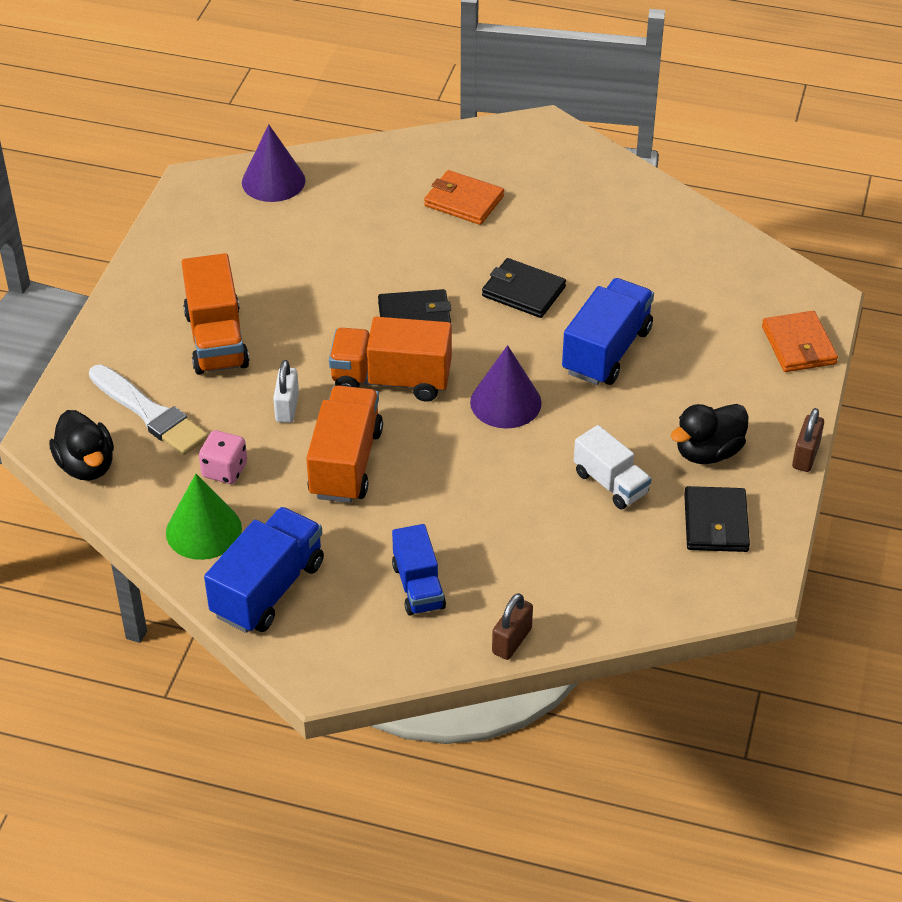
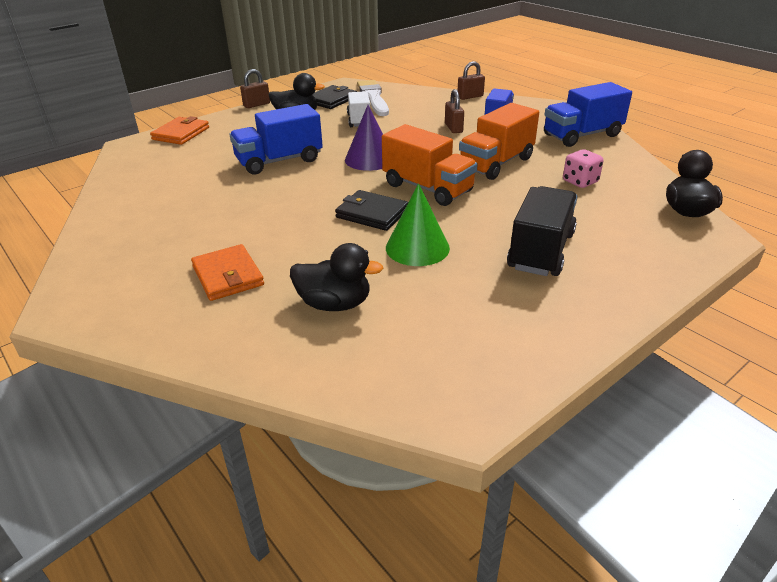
camera: 145 degrees left, 10 degrees down
(150, 413) = (623, 224): white brush -> white brush (373, 97)
(203, 530) = (609, 163): green cone -> green cone (417, 248)
(216, 340) = (541, 251): orange truck -> black truck
(273, 181) = (374, 375): purple cone -> none
(287, 407) = (513, 197): white padlock -> none
(351, 215) = (334, 304): none -> black duck
(462, 525) = (453, 128): none -> brown padlock
(523, 291) = (279, 202): black wallet -> none

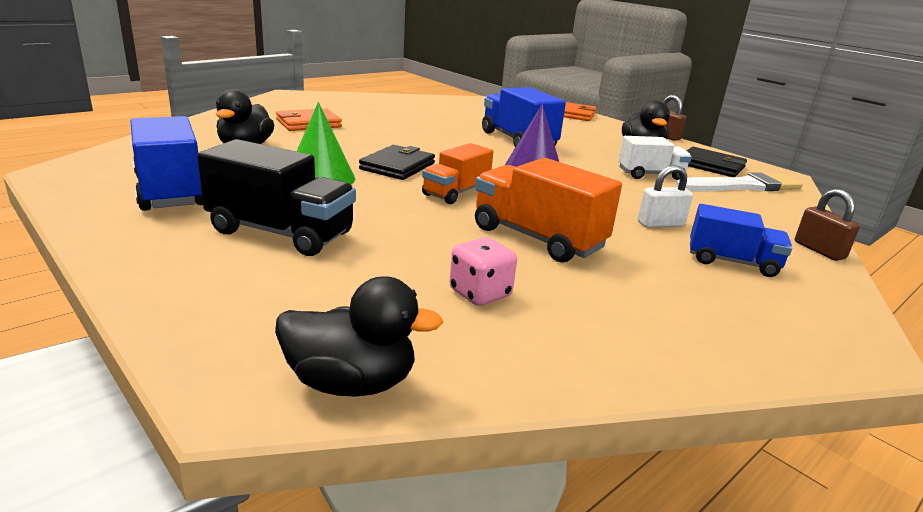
camera: 85 degrees right, 10 degrees down
(427, 188) = (456, 193): orange truck -> orange truck, size x0.65
(453, 128) = (660, 224): brown padlock -> white padlock
(582, 135) = (699, 334): blue truck -> blue truck (171, 191)

